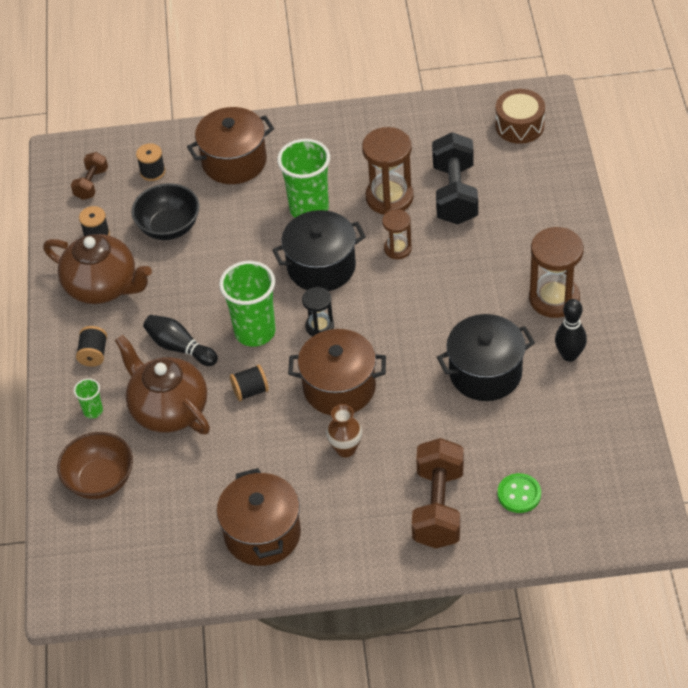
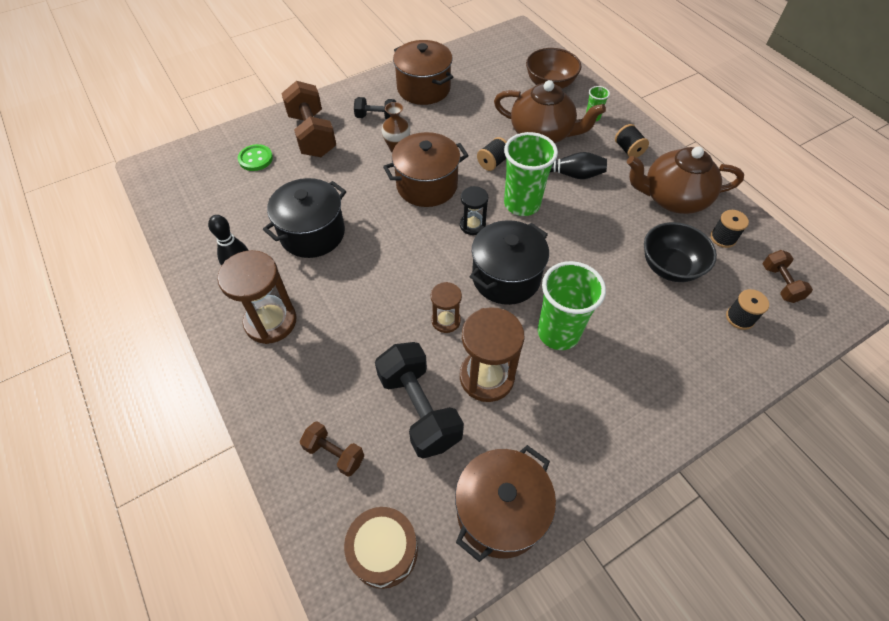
camera: 150 degrees right, 5 degrees up
(234, 161) = (674, 361): brown pot -> brown pot (500, 512)
(347, 507) = (376, 117): none -> black dumbbell
(532, 186) = (334, 453): none -> brown dumbbell

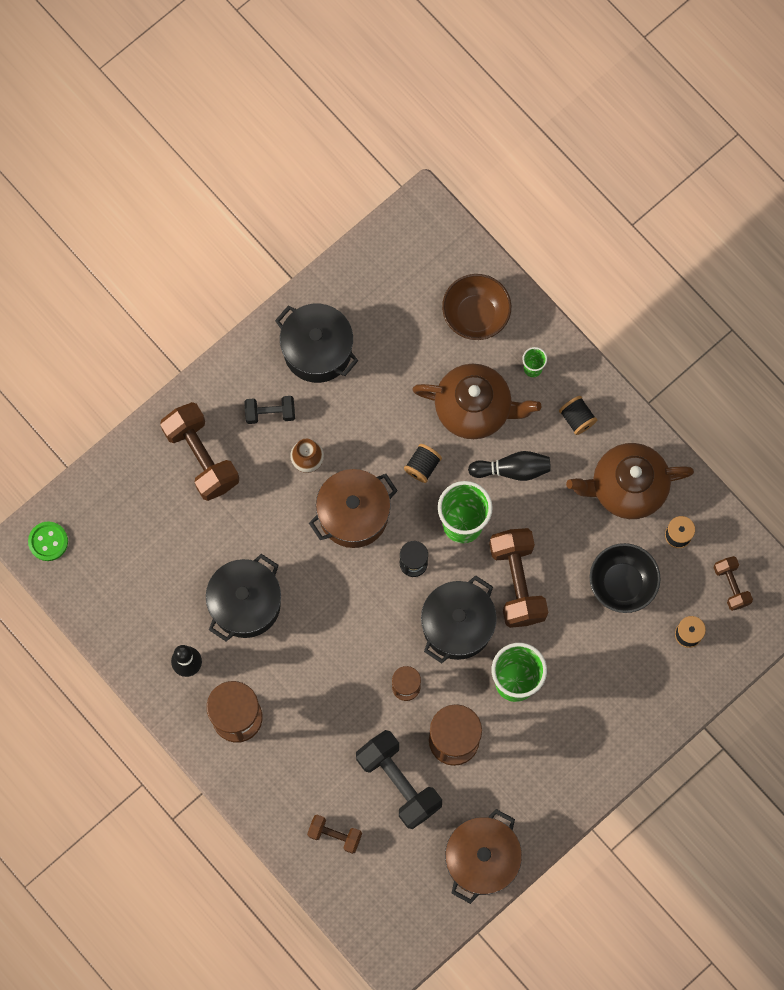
camera: 10 degrees left, 20 degrees up
(255, 159) = (147, 507): green button -> green button (48, 541)
(383, 551) = (394, 905): brown drum -> none
(423, 88) = (317, 350): brown pot -> black pot
(567, 252) = (517, 582): none -> brown dumbbell

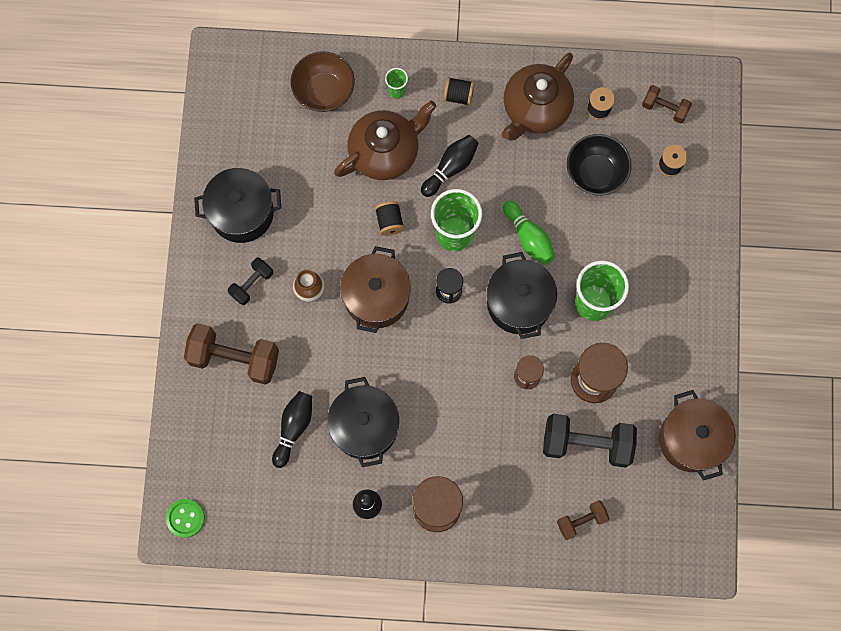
camera: 45 degrees left, 0 degrees up
(192, 553) = (293, 428): none -> black bowling pin
(517, 582) = (528, 237): brown dumbbell -> green bowling pin

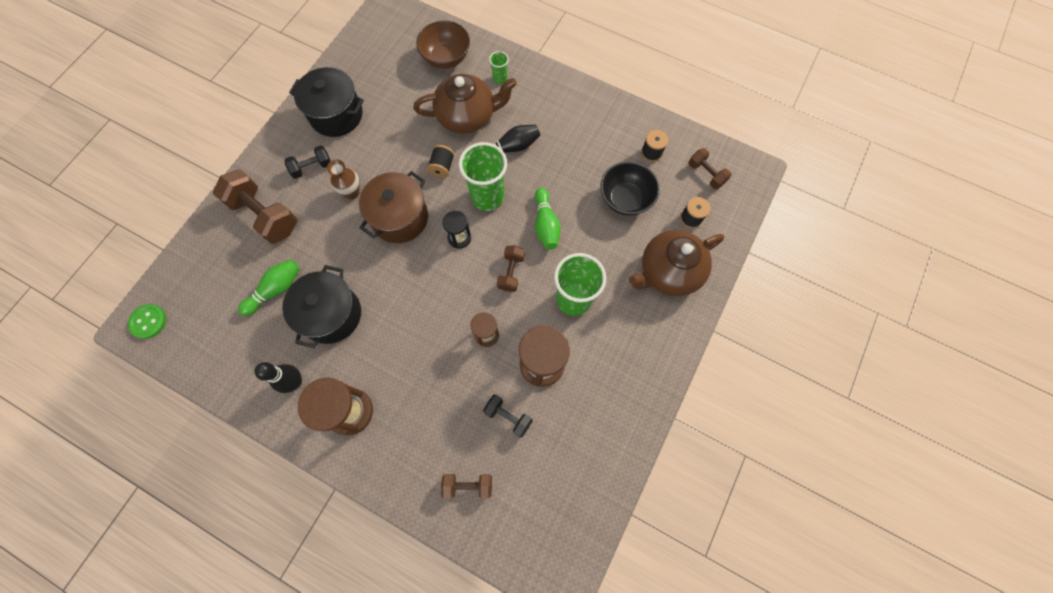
camera: 25 degrees right, 5 degrees down
(293, 428) = (276, 289): black bowling pin -> green bowling pin
(458, 95) = (545, 100): black spool -> none
(519, 303) = (511, 272): black pot -> brown dumbbell
(535, 109) = (600, 133): brown teapot -> brown teapot (668, 272)
(586, 443) = (508, 417): black dumbbell -> black dumbbell, size x0.54
(691, 439) = (603, 458): brown pot -> none

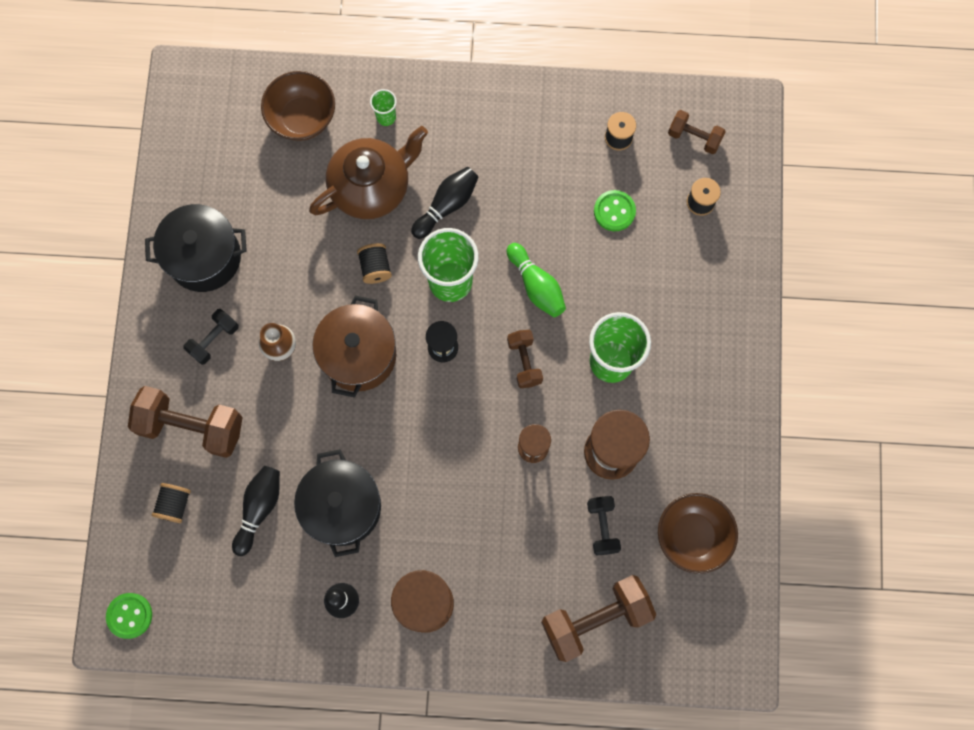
camera: 25 degrees left, 5 degrees up
(223, 261) = (175, 504): none -> black spool
(276, 289) = (259, 508): green bowling pin -> black bowling pin
(468, 485) = (595, 618): brown dumbbell -> brown dumbbell, size x1.84
(508, 417) = (602, 527): black dumbbell -> black dumbbell turned 75 degrees clockwise
(573, 456) = (692, 535): none -> brown bowl
(625, 199) = (614, 211): black bowl -> green button
(668, 272) = (703, 280): brown teapot -> none

